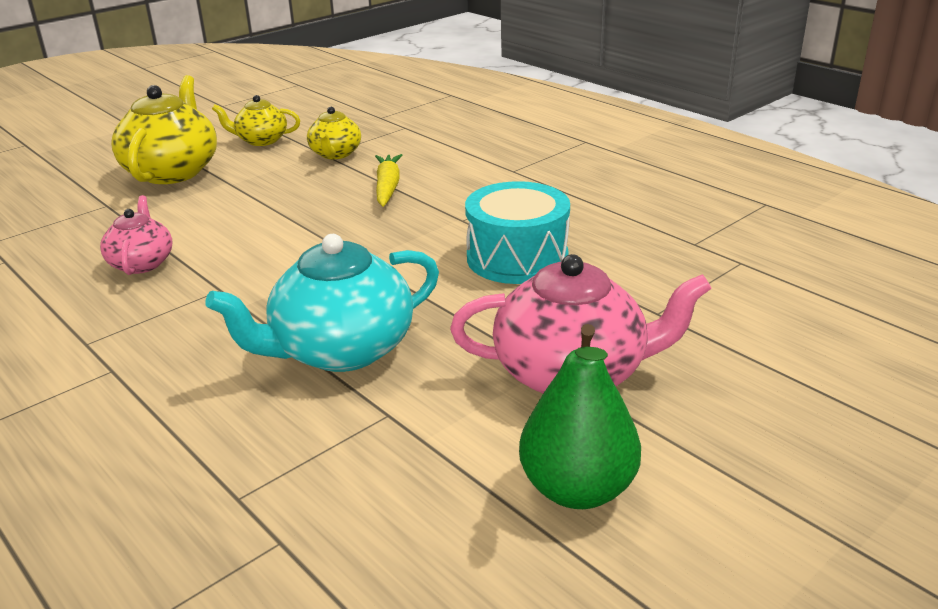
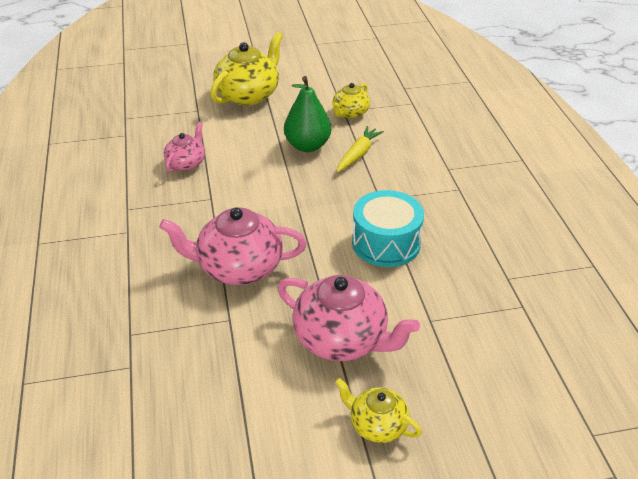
camera: 30 degrees right, 10 degrees up
(261, 140) = (315, 85): yellow teapot -> yellow teapot (377, 425)
(341, 350) = (238, 268): turquoise teapot -> pink teapot
(577, 489) = (280, 409): green pear -> green pear (307, 146)

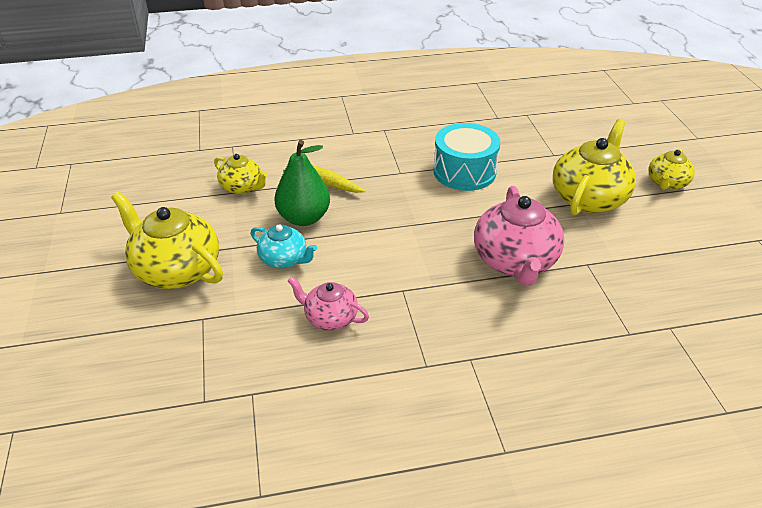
camera: 90 degrees left, 0 degrees up
(255, 139) = (284, 259): none -> turquoise teapot
(342, 339) = (589, 198): pink teapot -> yellow teapot

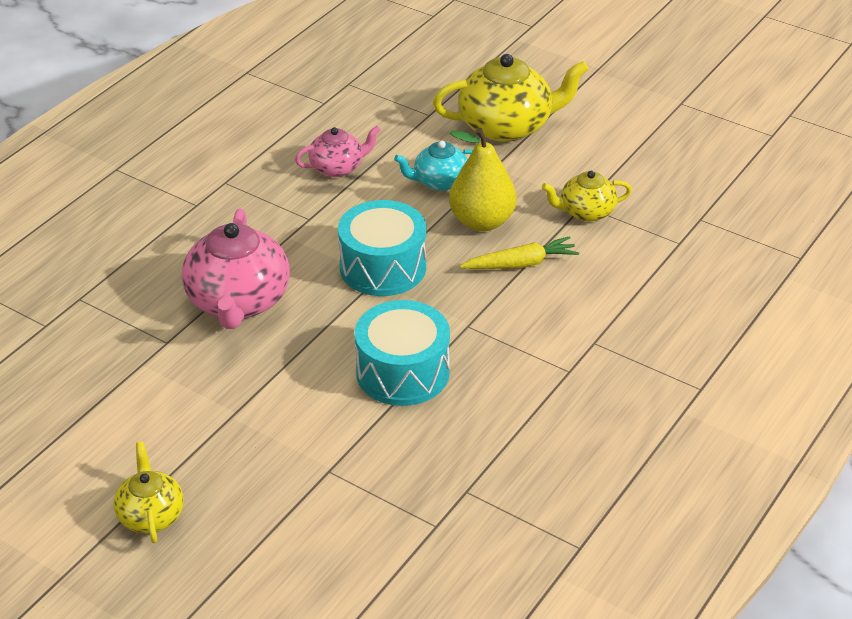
camera: 135 degrees right, 0 degrees up
(304, 218) = (482, 221): green pear -> yellow pear
(400, 228) = (383, 267): none -> turquoise drum
(515, 261) = (238, 302): pink teapot -> pink teapot turned 135 degrees counterclockwise
(589, 198) = (229, 427): yellow teapot -> none

